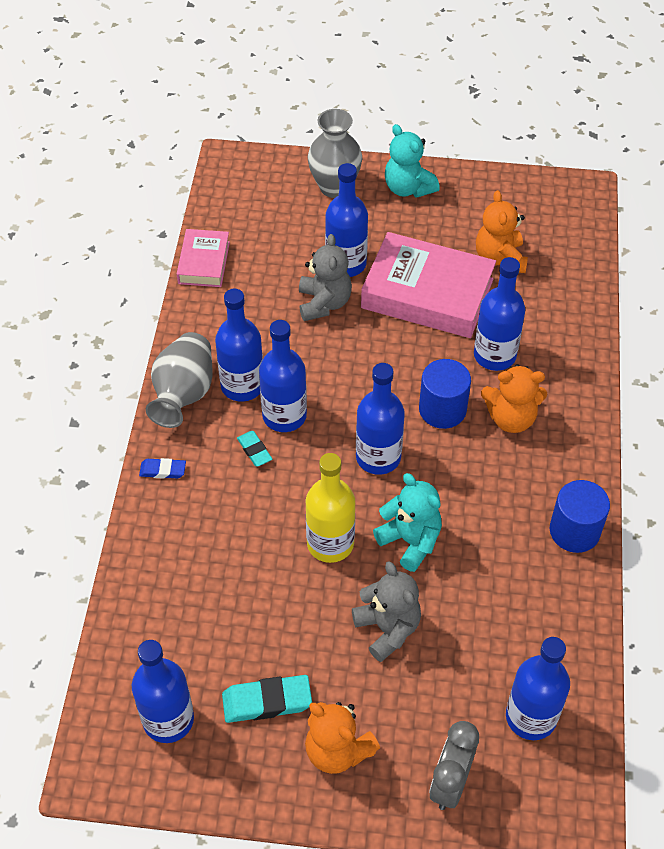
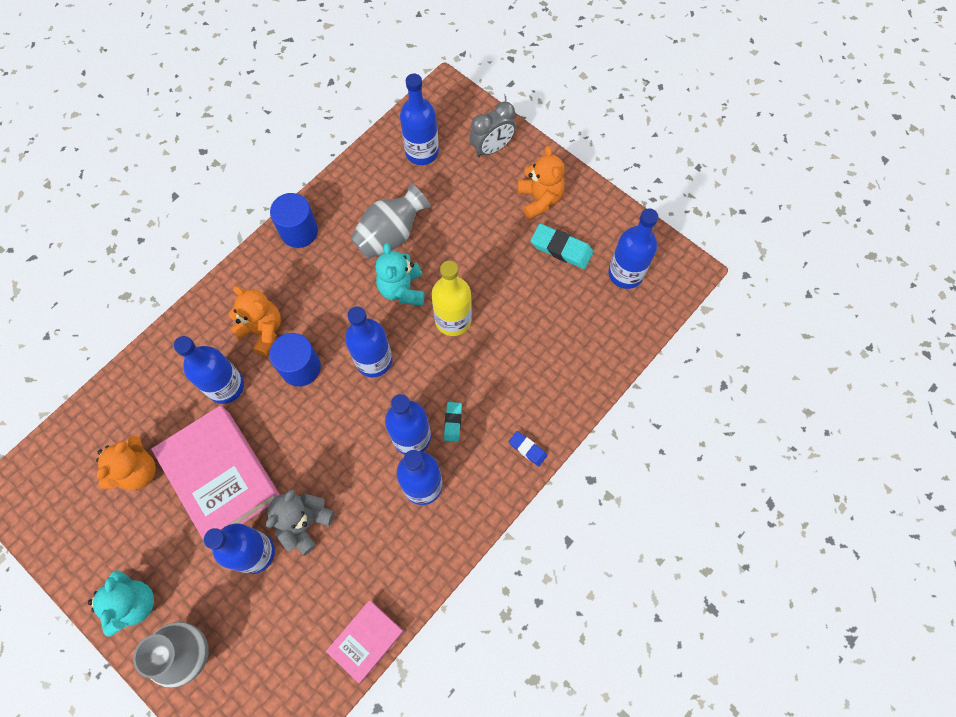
camera: 145 degrees left, 15 degrees up
(183, 394) = (471, 508): grey vase -> grey vase (390, 235)
(387, 629) = (460, 245): grey teddy bear -> none

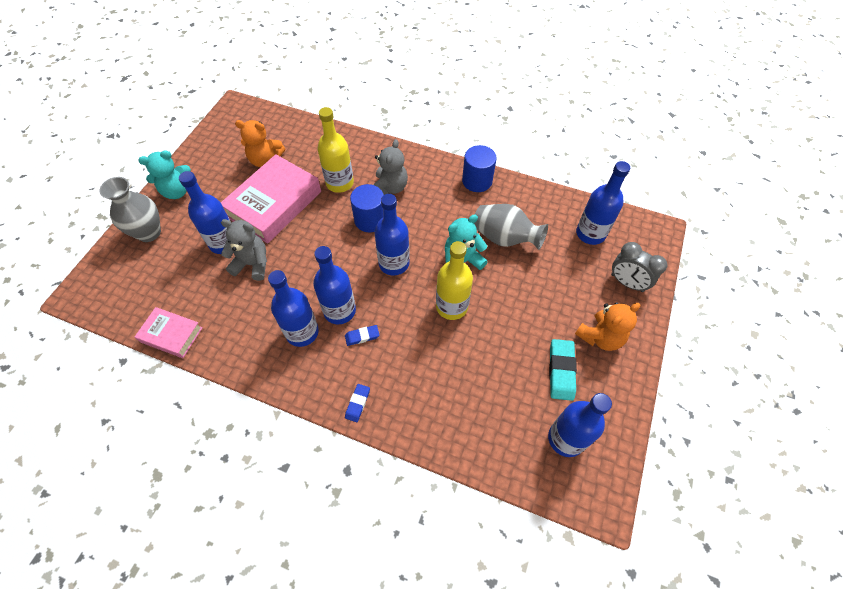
camera: 70 degrees right, 10 degrees down
(226, 386) = (340, 183): blue bottle -> yellow bottle
(262, 330) = (389, 188): orange teddy bear -> grey teddy bear
(453, 422) = (362, 336): turquoise eraser -> blue eraser

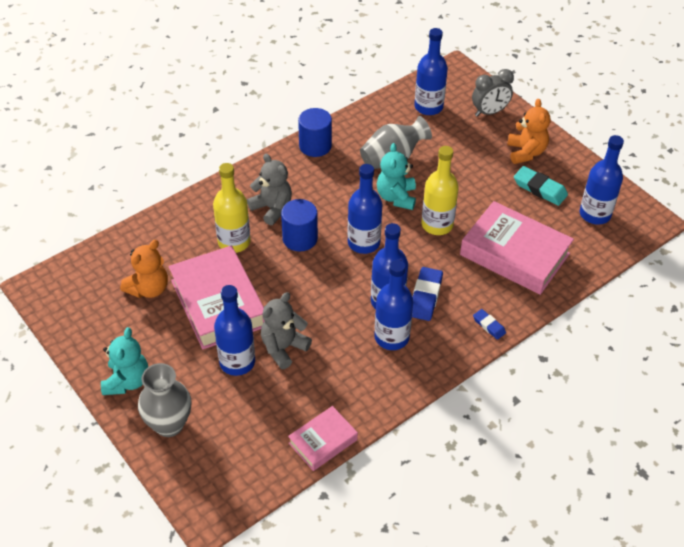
camera: 60 degrees left, 10 degrees down
(362, 336) = (425, 296): blue eraser -> blue eraser, size x1.71
(459, 386) = (514, 254): none -> pink book

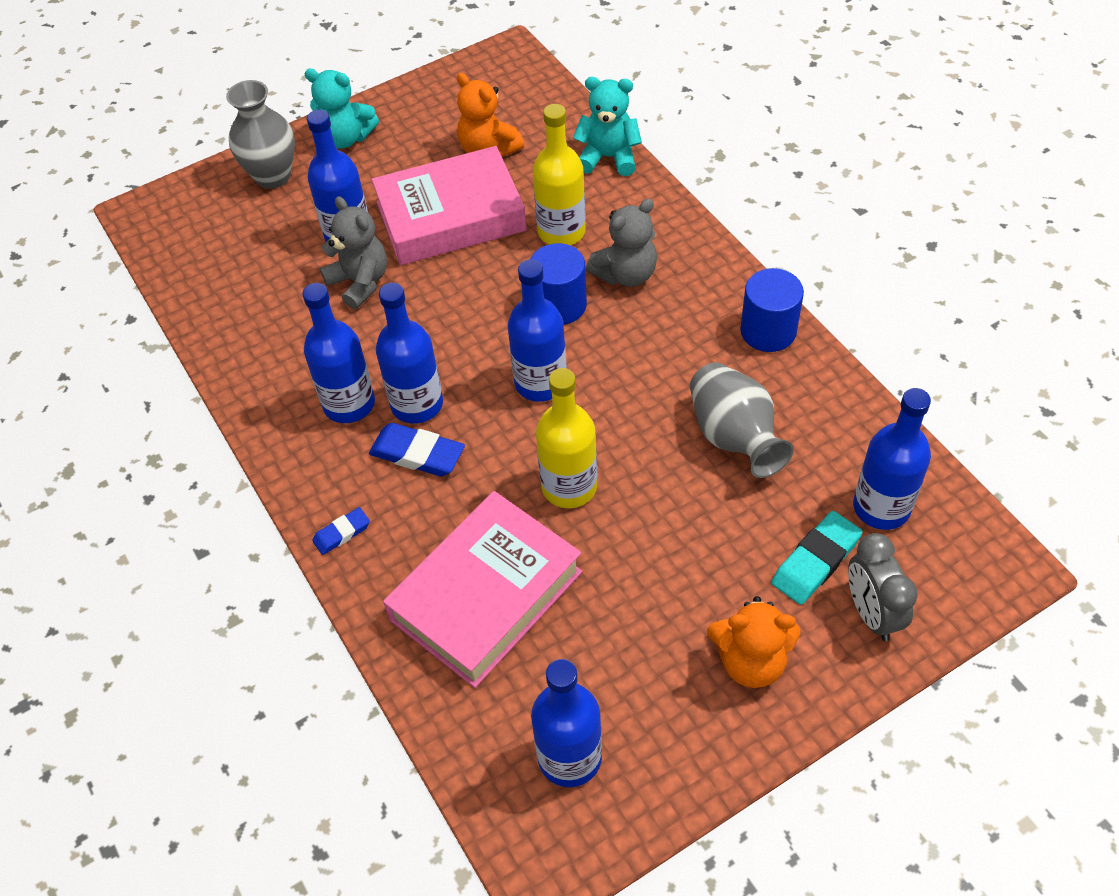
camera: 100 degrees right, 5 degrees up
(323, 441) = (201, 318): pink book -> none
(396, 197) = (639, 434): turquoise teddy bear -> turquoise teddy bear (608, 157)
(540, 189) = (646, 668): turquoise eraser -> turquoise eraser (816, 561)

